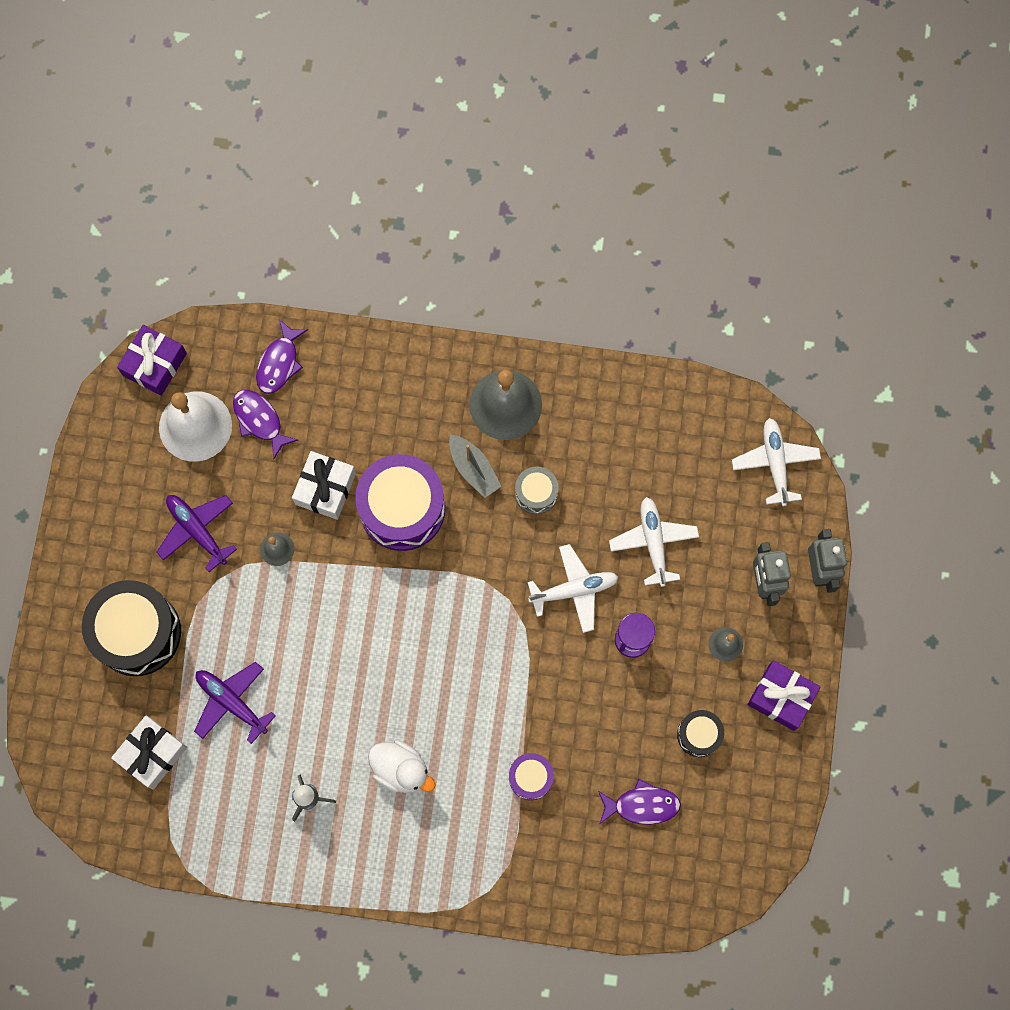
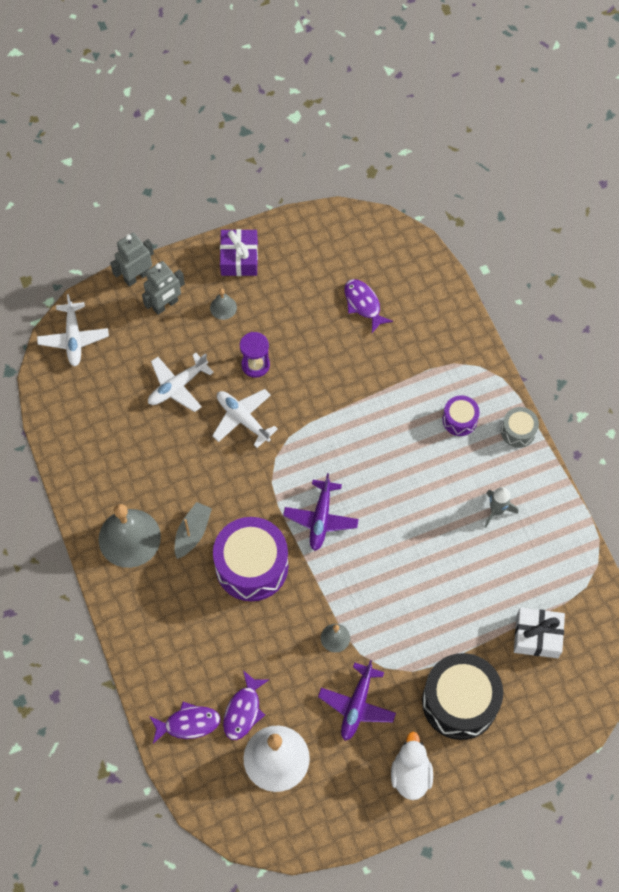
camera: 120 degrees left, 10 degrees down
(154, 364) = (244, 823): purple gift -> none
(231, 702) = (465, 603): purple plane -> purple plane (321, 519)
(325, 488) = (268, 630): white gift -> none
(401, 769) = (437, 463): white duck -> white duck (410, 774)
(530, 777) = (389, 379): purple drum -> purple drum (459, 420)
(536, 493) = (186, 481): grey drum -> grey drum (518, 431)
(699, 735) = (295, 294): black drum -> none
(775, 463) = (73, 338): white plane -> white plane turned 60 degrees counterclockwise

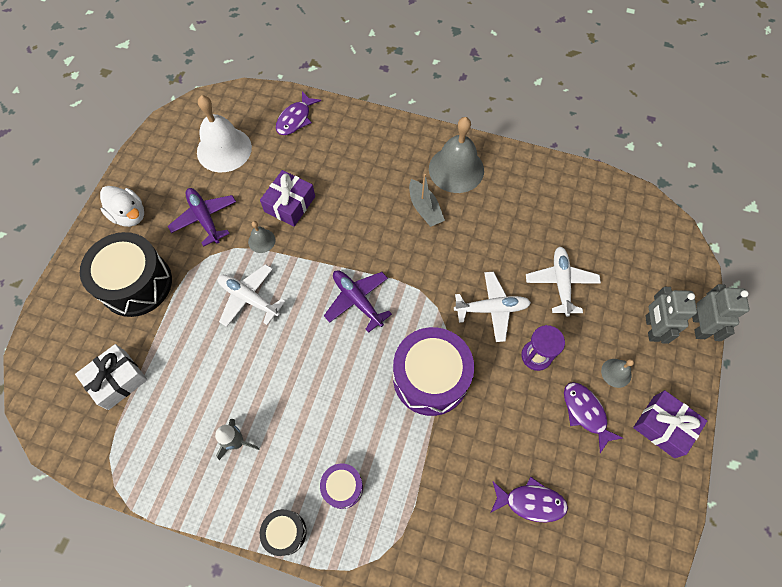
camera: 130 degrees right, 0 degrees up
(73, 338) = (663, 240): white plane -> white plane (249, 298)
(243, 710) = (272, 153): purple fish -> purple fish (585, 413)
(251, 566) = (364, 227): purple drum -> purple drum (430, 378)
(282, 646) = (289, 204): none -> purple gift
(518, 431) = (285, 532): grey drum -> black drum

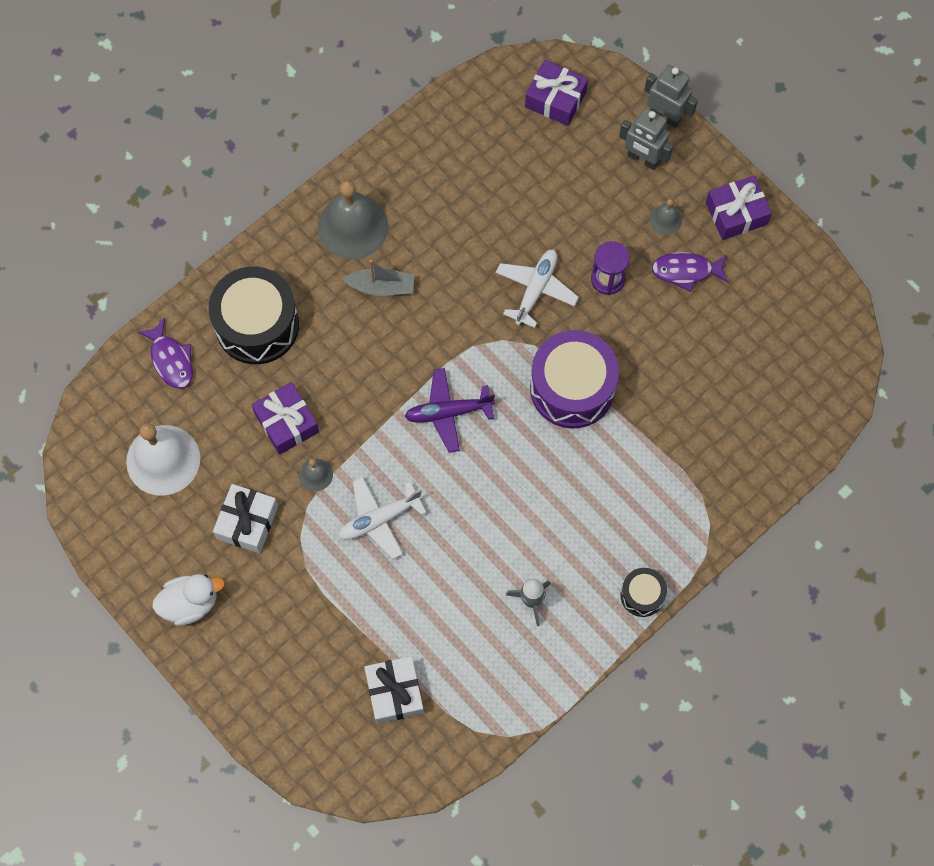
camera: 60 degrees left, 5 degrees up
(136, 284) = (288, 630): black drum -> black drum (257, 325)
(204, 218) = (247, 522): purple plane -> white gift
(342, 487) = (630, 524): purple drum -> none
(531, 502) = (735, 368): purple fish -> none
(561, 283) = (548, 208): white plane -> none
(648, 242) = (555, 99): none -> purple gift

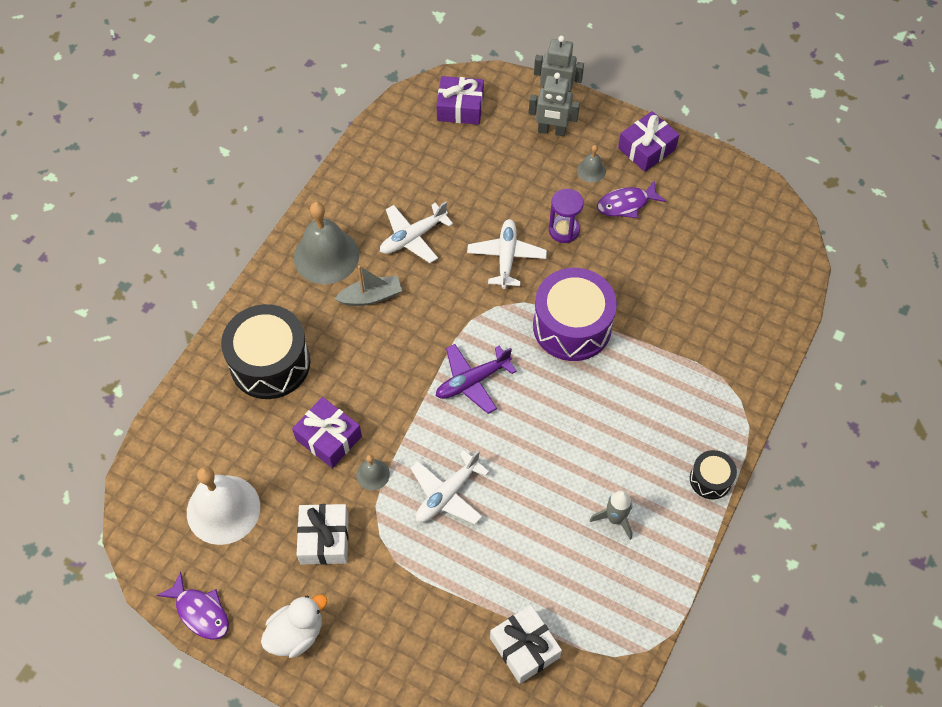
camera: 20 degrees left, 10 degrees down
(171, 360) = (200, 418): purple fish -> purple fish (200, 612)
(448, 235) = (413, 237): none -> white plane

